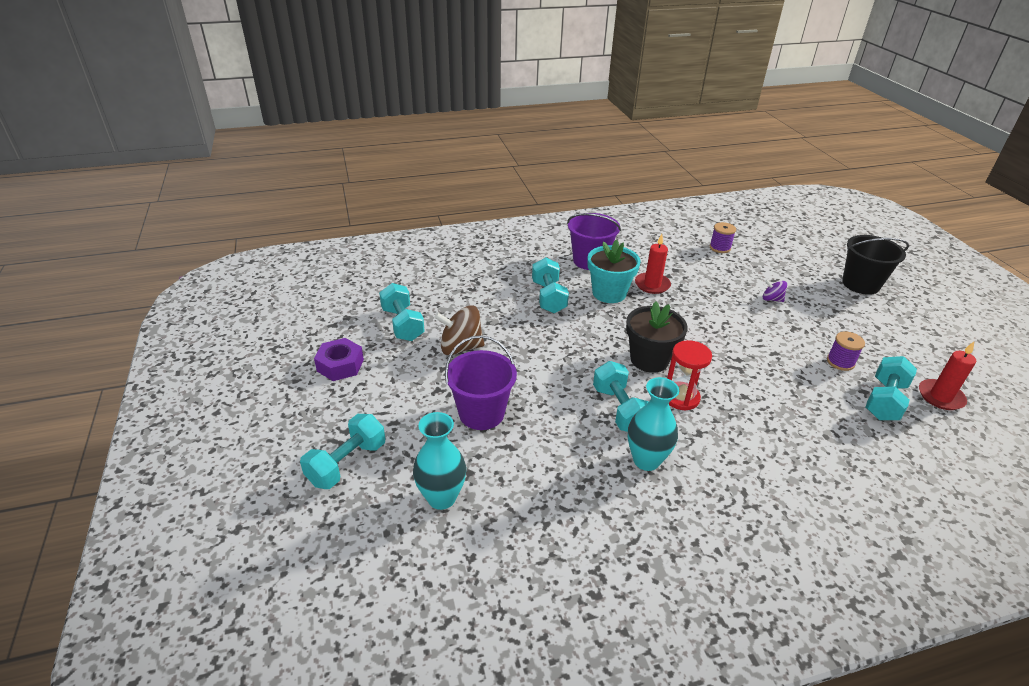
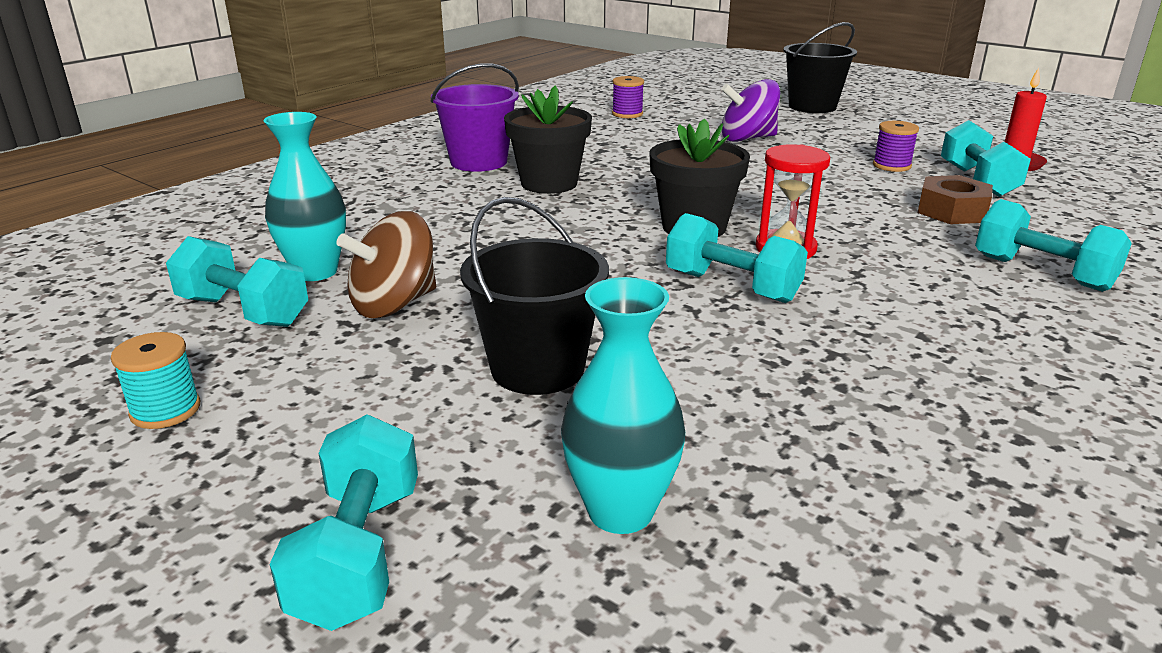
camera: 35 degrees left, 10 degrees down
(340, 365) = (165, 410): purple nut -> turquoise spool
(481, 413) = (537, 368): purple bucket -> black bucket
(548, 297) = (467, 210): turquoise dumbbell -> turquoise dumbbell (1042, 273)
(609, 293) = (549, 183): turquoise flower pot -> black flower pot
(646, 460) = (843, 324): turquoise vase -> turquoise vase (315, 272)
(652, 285) = (594, 162): red candle -> none
(772, 299) = (747, 139): purple spinning top -> purple spinning top, size x1.85
(825, 417) = (952, 211): none -> brown nut

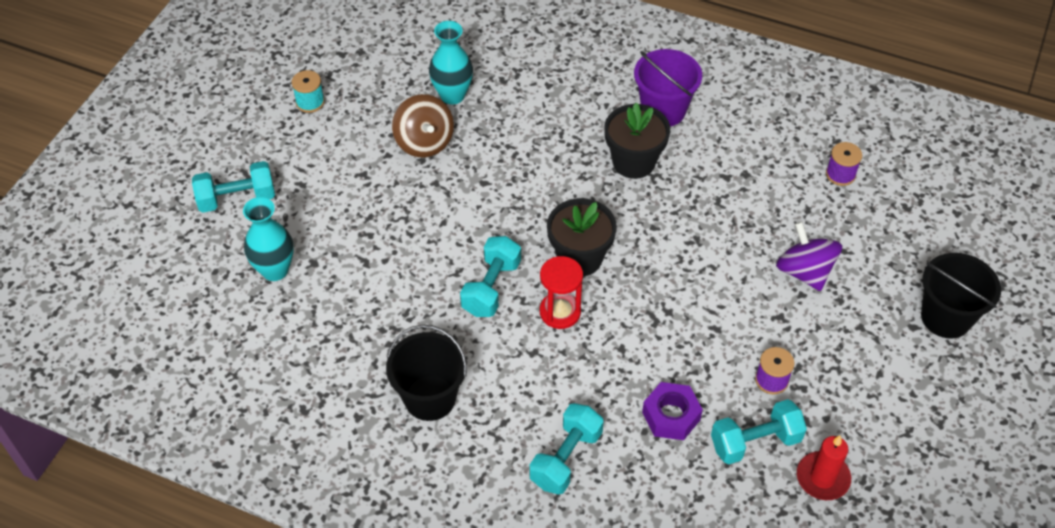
camera: 75 degrees right, 25 degrees up
(243, 312) = (400, 87): turquoise dumbbell -> none
(394, 304) = (424, 142): brown spinning top -> brown spinning top turned 150 degrees counterclockwise
(537, 368) = (375, 218): black bucket -> black bucket (430, 398)
(952, 211) = (671, 416): brown nut -> purple nut

